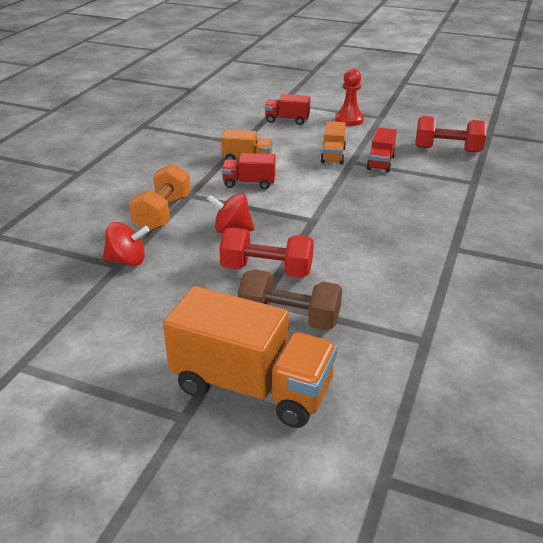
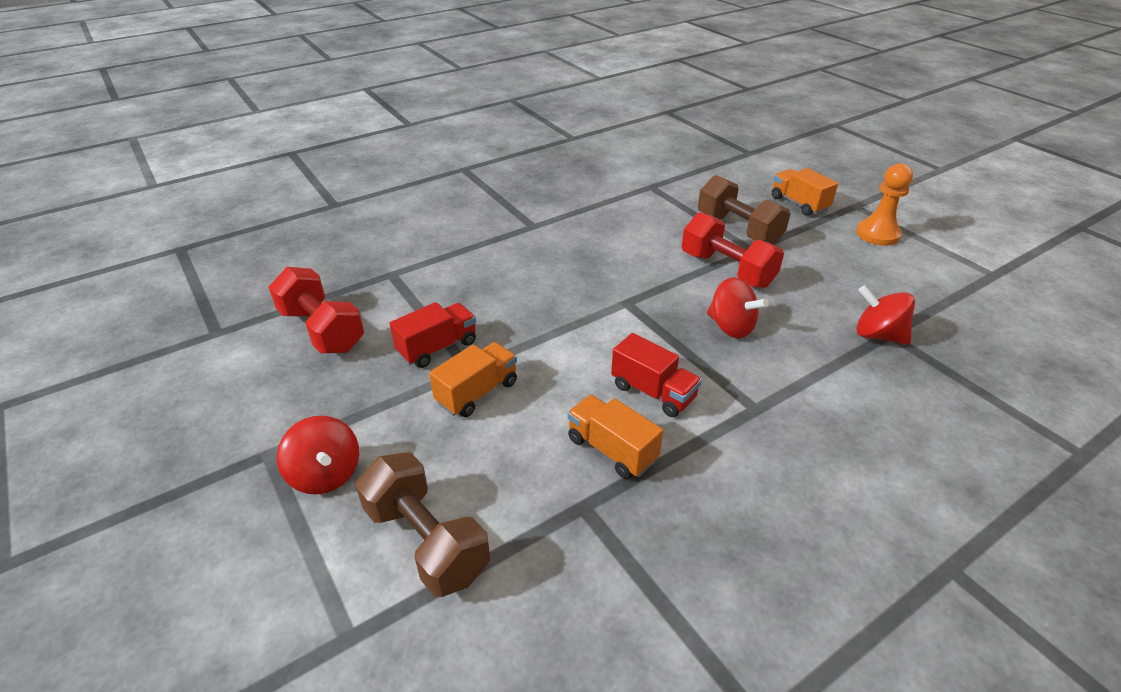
camera: 145 degrees left, 5 degrees up
(146, 374) = (877, 234): none -> orange pawn
(163, 213) = (810, 388): orange dumbbell -> none
(252, 387) = (799, 204): orange truck -> orange truck, size x0.51
(287, 120) = (426, 541): red truck -> brown dumbbell
(349, 120) = (326, 474): red pawn -> red spinning top

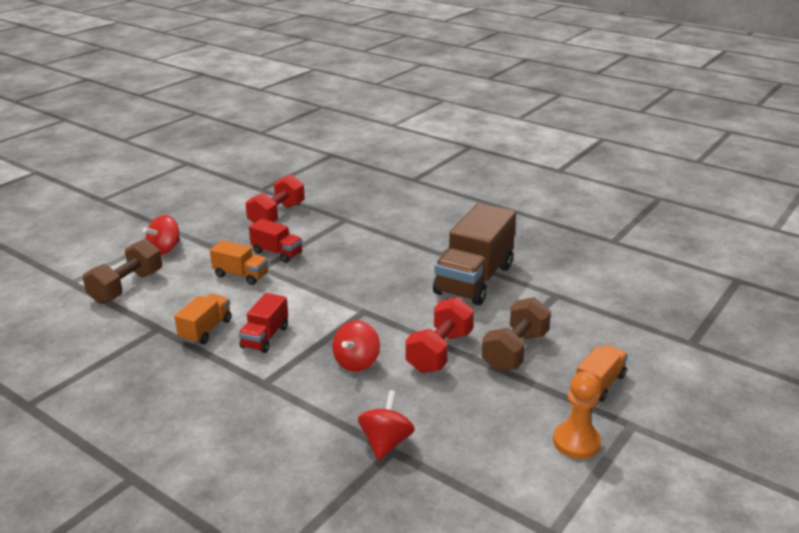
camera: 70 degrees right, 10 degrees down
(599, 220) = (474, 280): none -> brown truck

